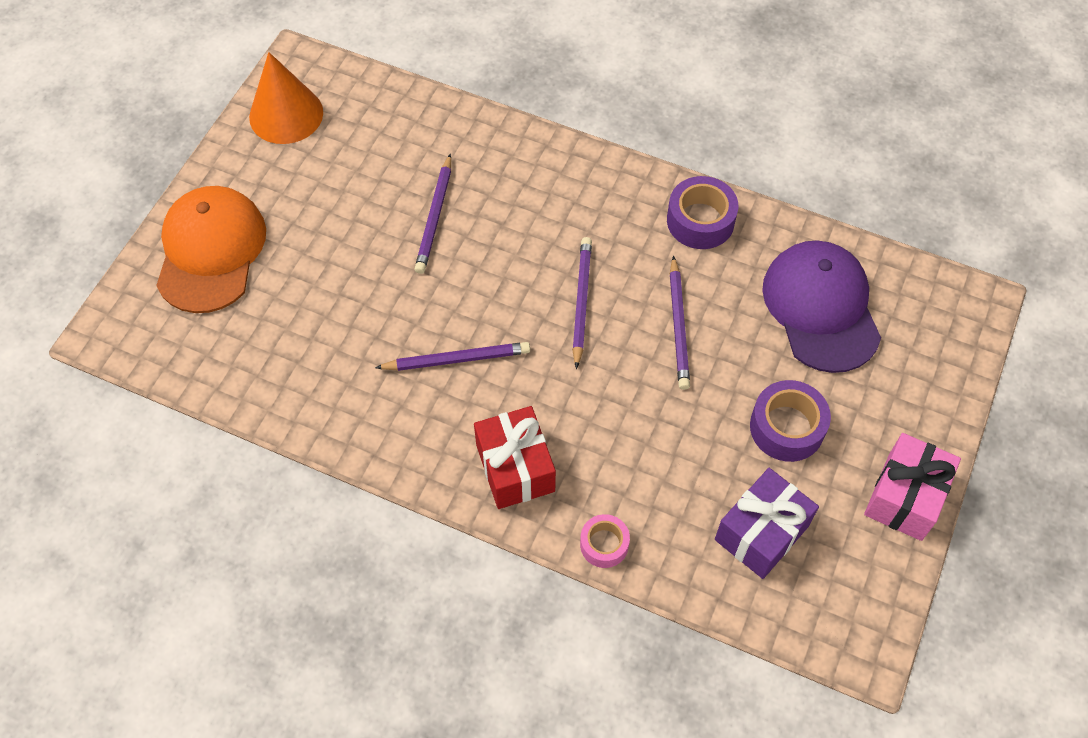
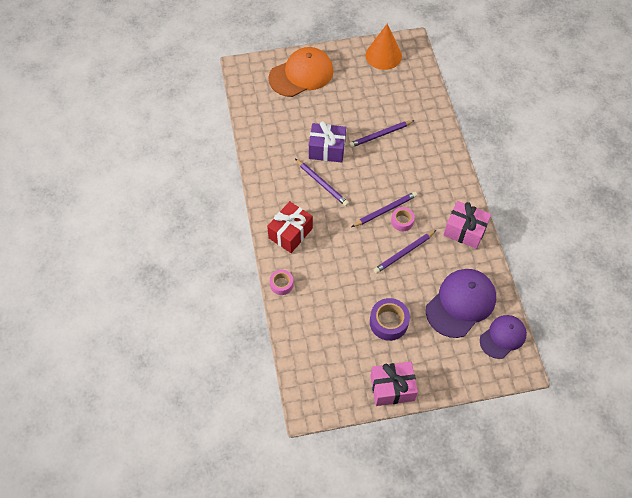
camera: 55 degrees right, 0 degrees up
(619, 291) = (402, 221): none -> pink tape
(700, 221) = (465, 231): purple tape -> pink gift
(761, 533) = (331, 340): purple gift -> purple gift (327, 149)
(913, 291) = (503, 337): none -> purple cap

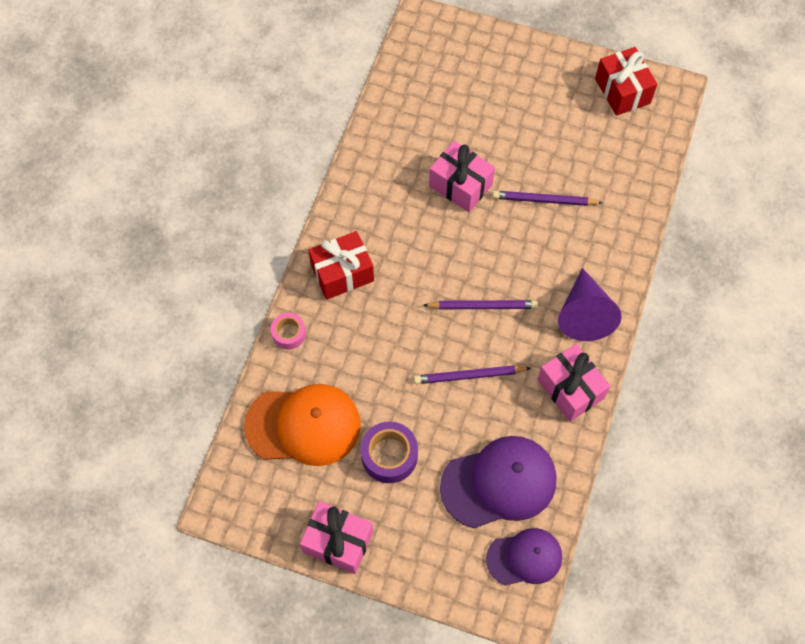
camera: 30 degrees right, 5 degrees up
(301, 74) = (494, 66): orange cap -> orange cap (303, 425)
(322, 183) = (424, 228): purple pencil -> none
(327, 149) = (460, 185): purple gift -> pink gift
(383, 55) = (622, 91): orange cone -> red gift
(402, 221) = (495, 332): pink tape -> none
(444, 186) = (584, 314): none -> purple cone

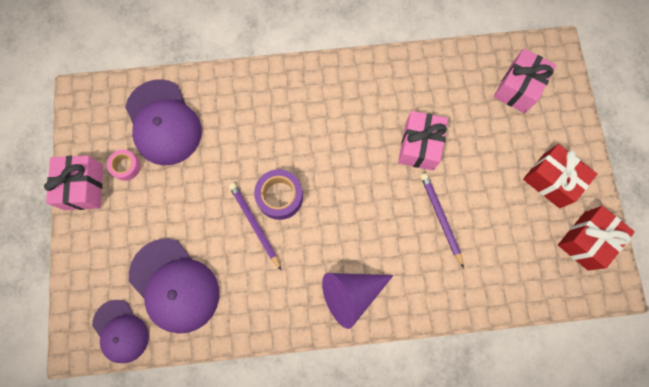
camera: 65 degrees right, 10 degrees up
(289, 333) = (231, 79): pink tape -> pink tape (126, 167)
(303, 425) = (163, 123): orange cap -> purple cap
(342, 273) = (298, 93): red gift -> red gift (551, 180)
(389, 455) = (164, 193): purple tape -> purple tape (280, 197)
(482, 306) = (319, 209): purple pencil -> none
(570, 389) = (278, 310): pink gift -> pink gift (518, 88)

